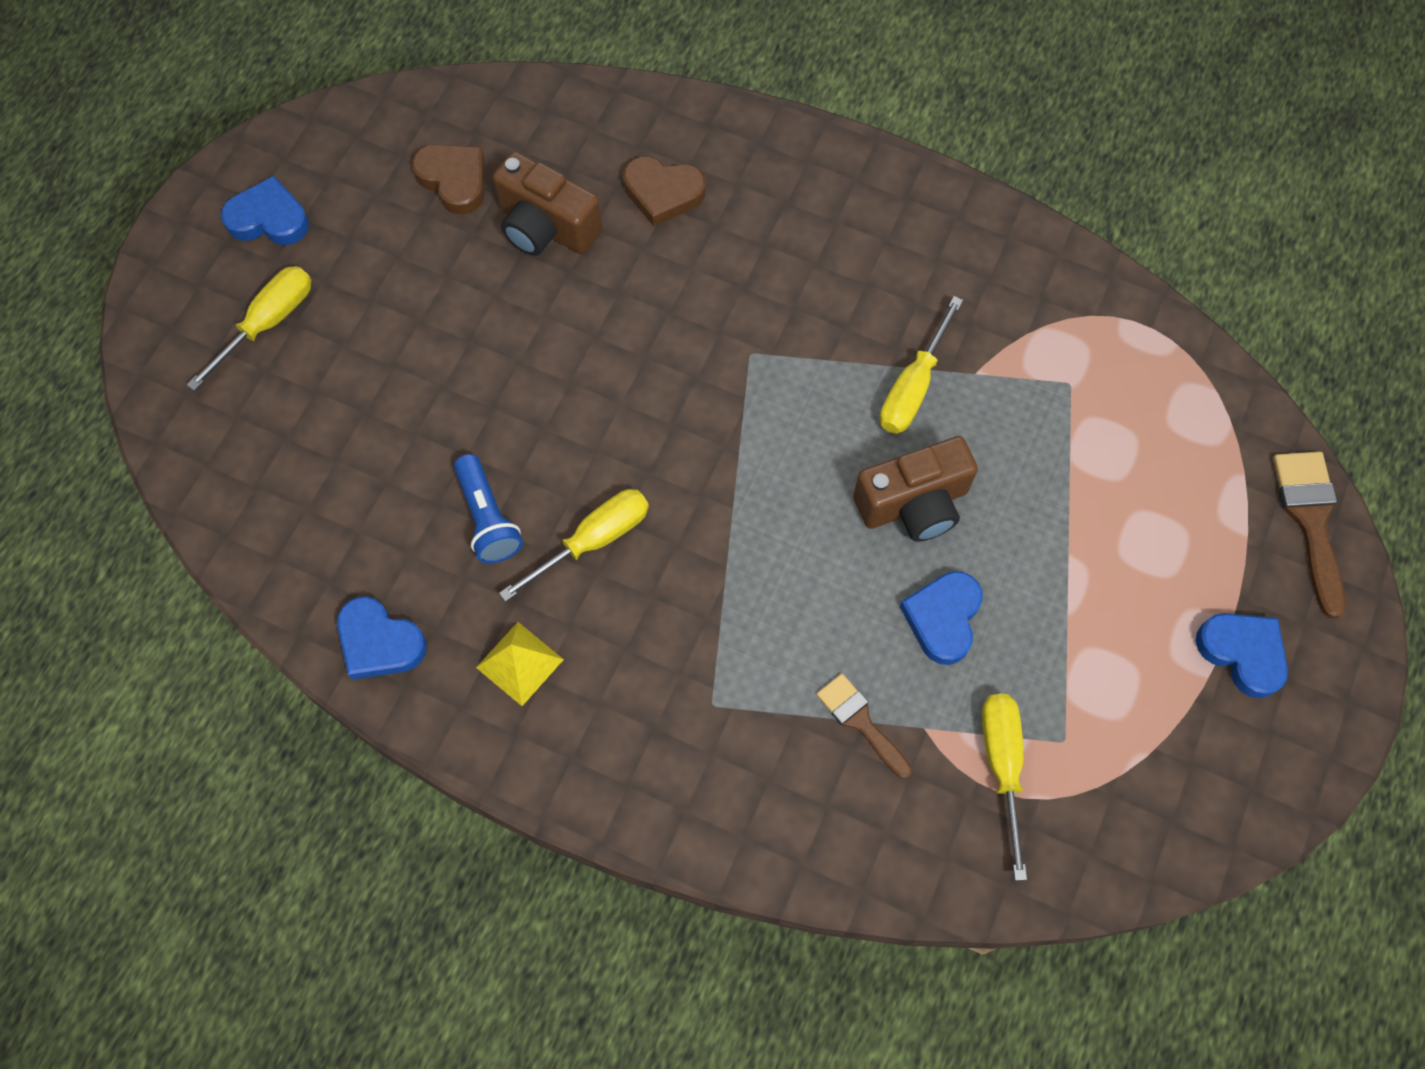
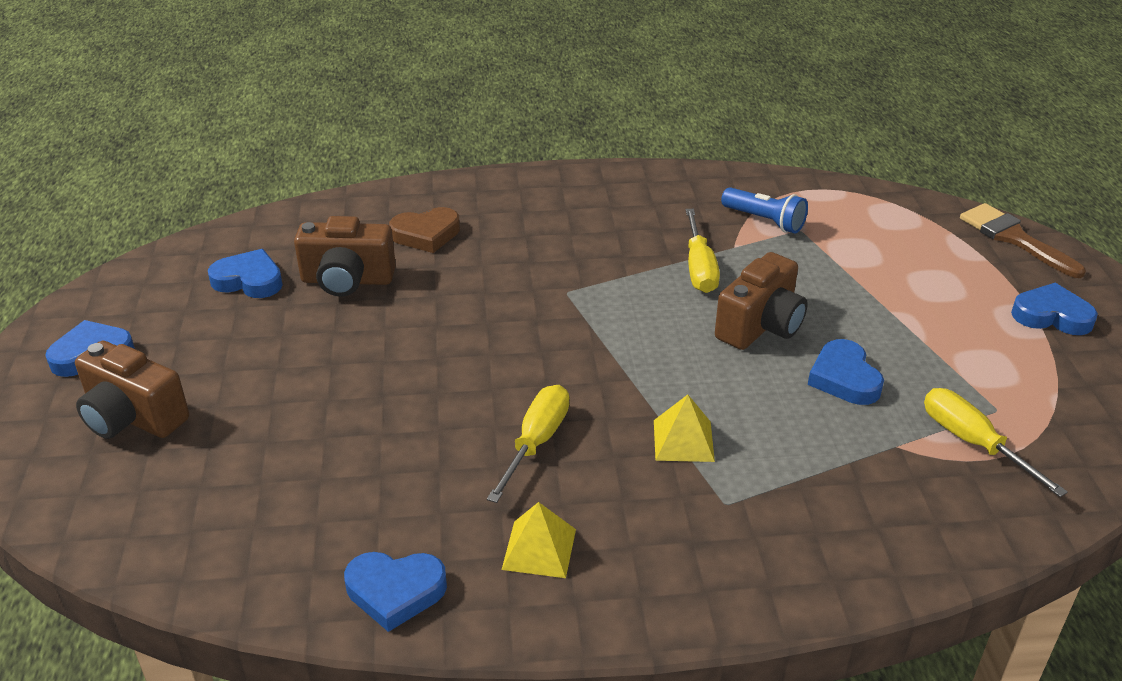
camera: 30 degrees left, 30 degrees down
(268, 323) = (133, 417): yellow screwdriver -> brown camera
(454, 180) = (249, 280): brown heart -> blue heart
(488, 518) = (433, 465): blue flashlight -> blue flashlight (764, 221)
(727, 611) = (683, 440): none -> yellow pyramid
(860, 721) = (847, 462): brown brush -> none

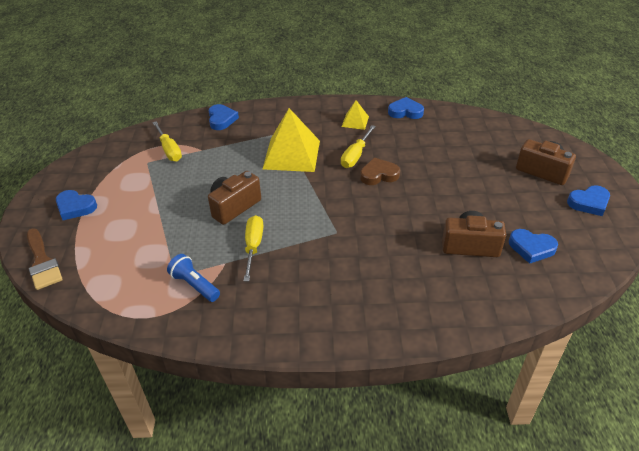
camera: 175 degrees left, 5 degrees up
(426, 234) = (429, 282): brown heart -> brown heart (379, 175)
(683, 440) = (292, 154): yellow pyramid -> yellow pyramid, size x2.03
(844, 378) = (206, 178): blue heart -> blue heart (221, 119)

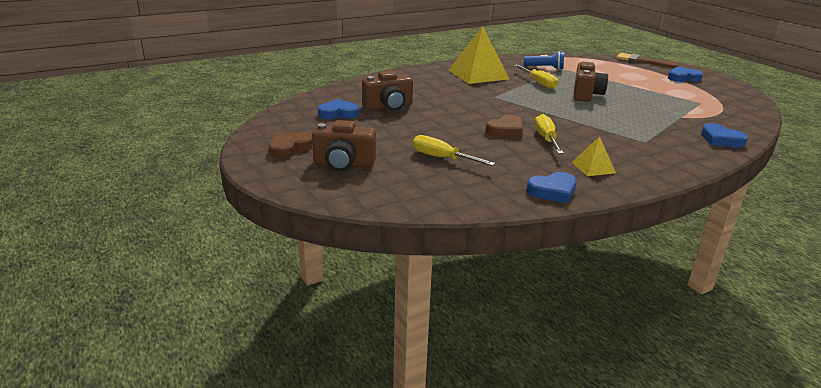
camera: 150 degrees right, 15 degrees down
(169, 150) = (705, 112): yellow screwdriver -> yellow screwdriver (442, 158)
(292, 154) = (603, 128): yellow pyramid -> yellow pyramid (478, 74)
(589, 203) = (289, 148): blue heart -> brown heart

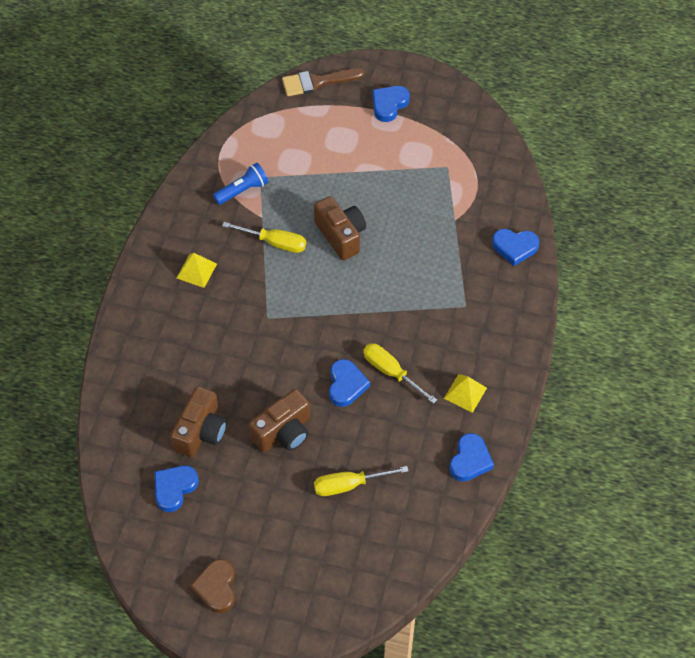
camera: 45 degrees left, 30 degrees up
(344, 164) = (289, 568): brown camera -> brown camera (283, 432)
(478, 74) = (196, 271): yellow pyramid -> yellow pyramid, size x0.49
(506, 130) = (346, 385): brown heart -> blue heart

